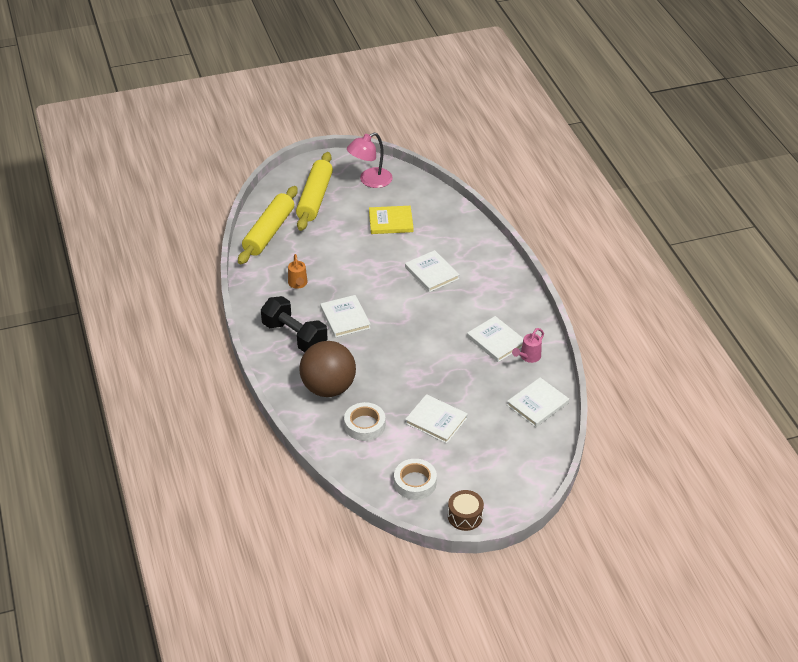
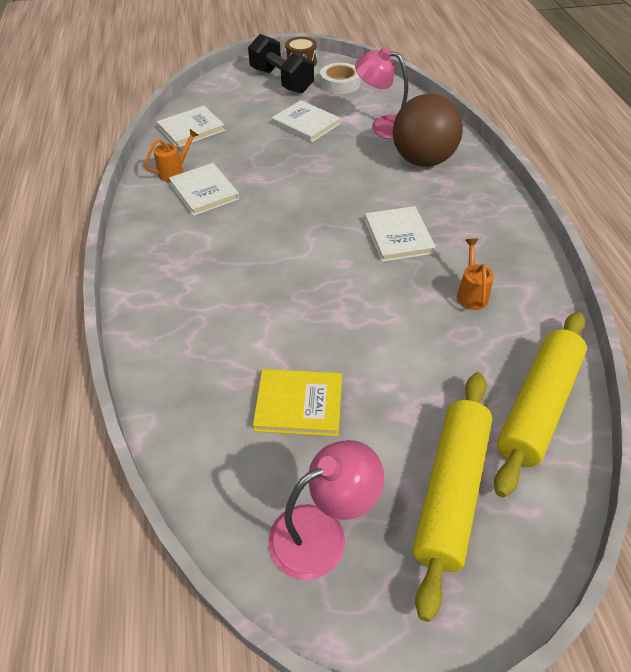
camera: 170 degrees left, 5 degrees up
(294, 336) = (469, 219): black dumbbell -> black dumbbell (281, 81)
(364, 425) = (383, 126): white tape -> pink lamp
(431, 273) = (255, 292): white book -> none
(528, 357) = (174, 172): pink watering can -> orange watering can

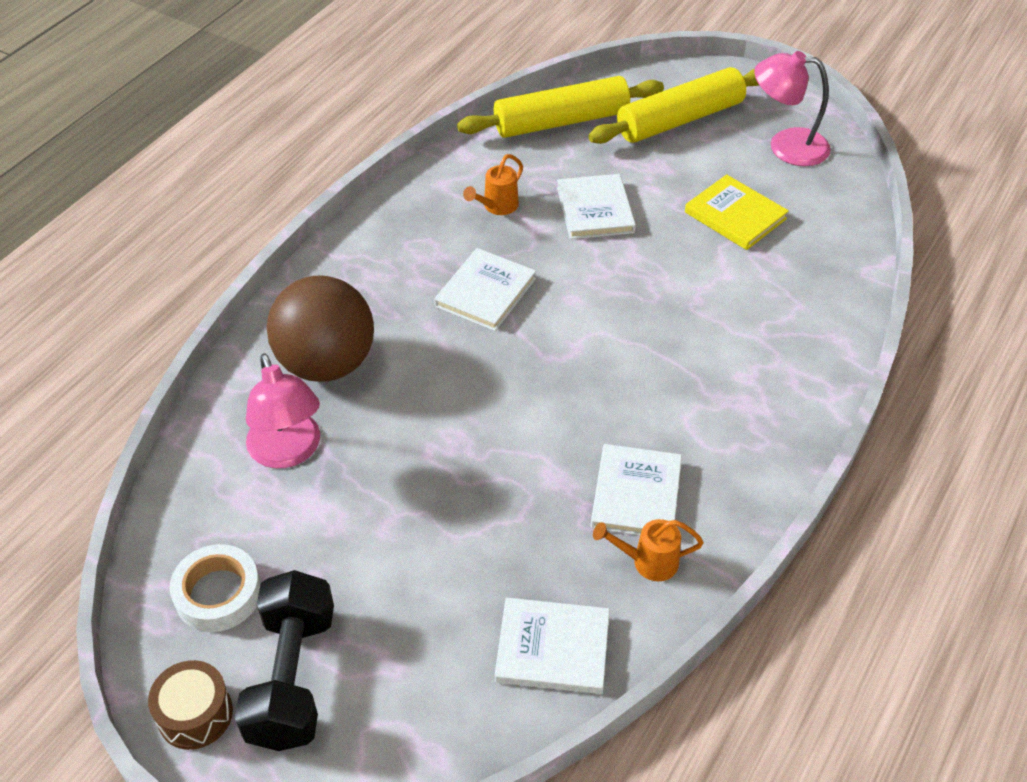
camera: 140 degrees left, 0 degrees up
(305, 124) = (380, 532): white book -> white book (595, 210)

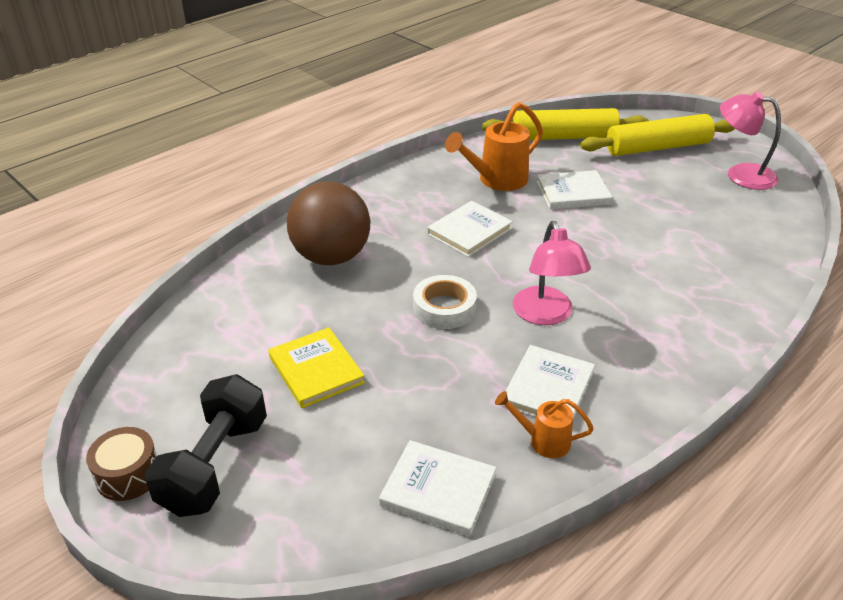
camera: 15 degrees right, 10 degrees down
(218, 594) = (185, 393): white tape -> white tape (444, 308)
(288, 452) = (279, 308): pink lamp -> pink lamp (546, 315)
(497, 206) = (497, 180): orange watering can -> orange watering can, size x1.79
(595, 210) = (573, 193): white book -> white book turned 75 degrees clockwise
(735, 215) = (686, 212): yellow book -> yellow book (316, 370)

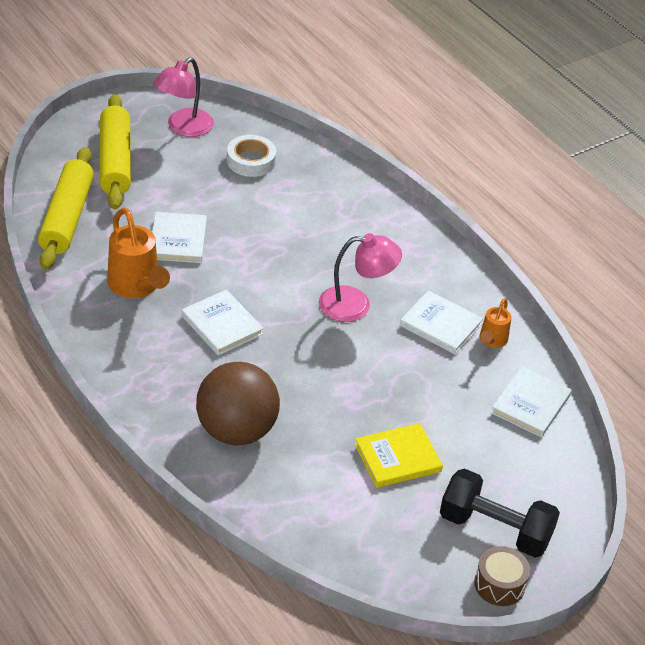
camera: 85 degrees left, 5 degrees up
(444, 308) = (333, 364): white tape -> white tape (251, 161)

